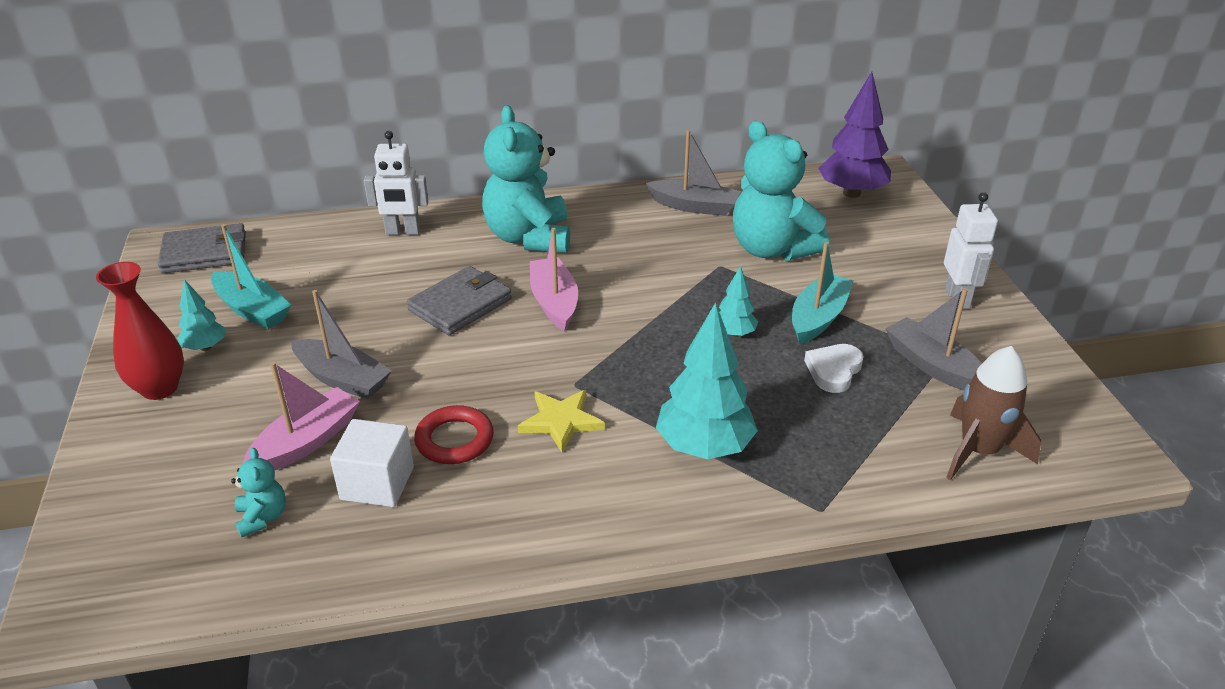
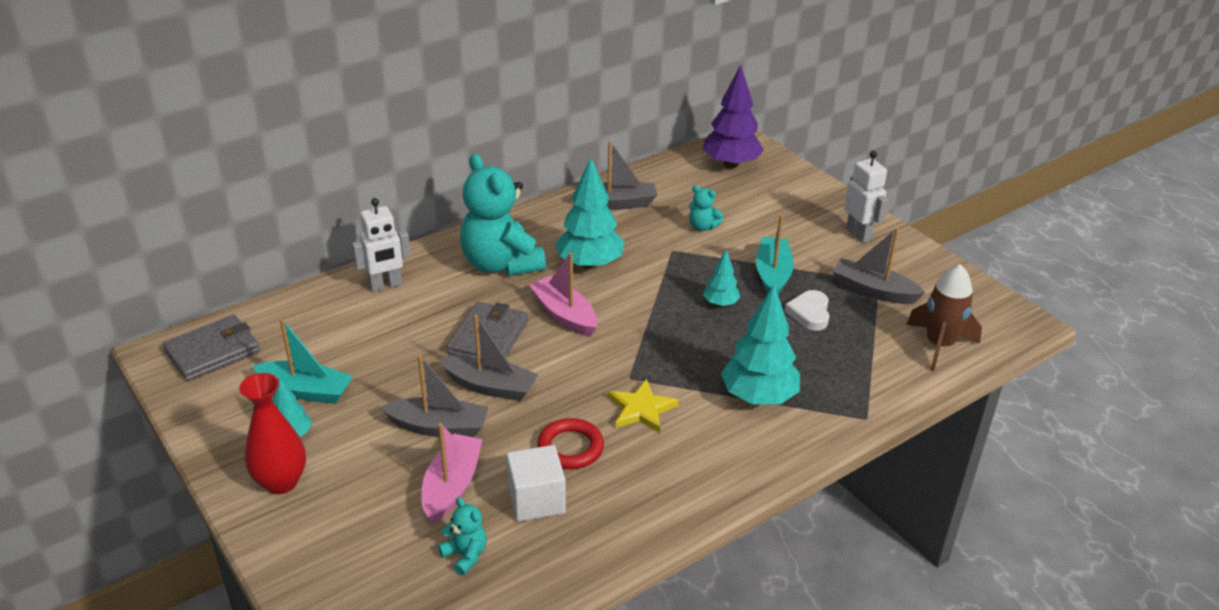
camera: 25 degrees left, 0 degrees up
(423, 353) = (490, 386): none -> grey boat
(619, 258) = (589, 264): none -> turquoise tree
(772, 249) = (702, 227): turquoise teddy bear -> turquoise teddy bear, size x0.43

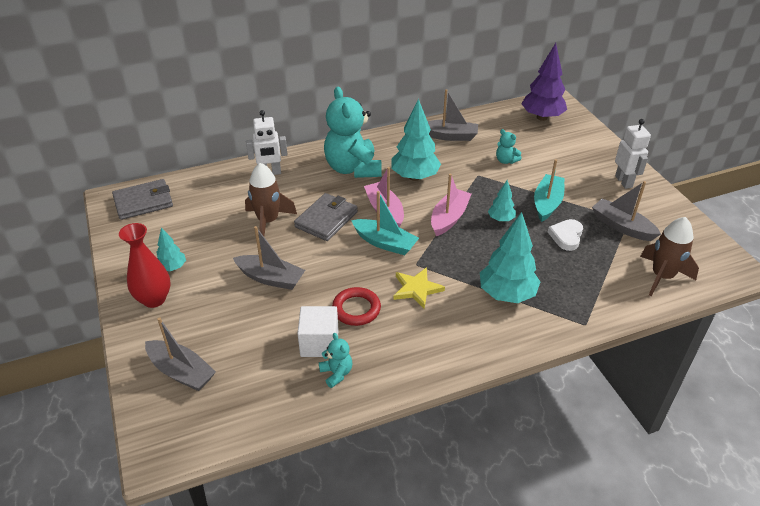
camera: 15 degrees right, 5 degrees up
(306, 391) = (192, 238): turquoise boat -> turquoise boat (385, 243)
(407, 352) = (268, 221): none -> brown rocket
(451, 486) = (264, 322): pink boat -> pink boat (449, 218)
(465, 555) = (257, 374): turquoise teddy bear -> turquoise teddy bear (336, 373)
(490, 386) = (315, 255): grey boat -> grey boat (181, 372)

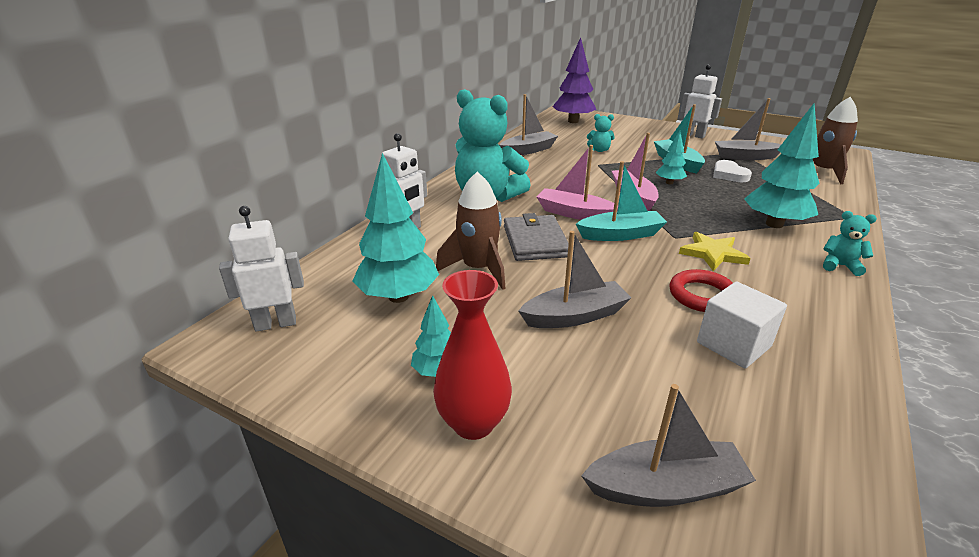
camera: 40 degrees left, 10 degrees down
(143, 202) = (276, 323): grey wallet -> white robot
(336, 373) = (801, 361): turquoise teddy bear -> turquoise teddy bear (840, 266)
(415, 177) = (552, 183): turquoise tree -> turquoise tree (398, 296)

